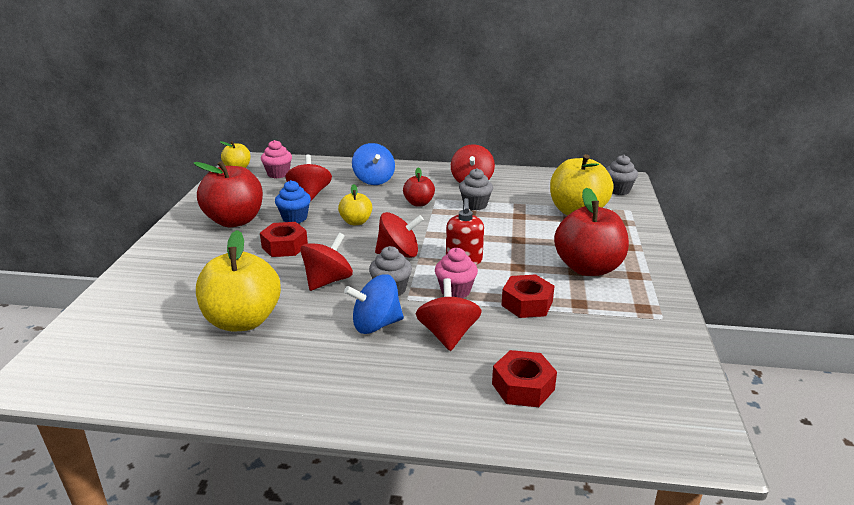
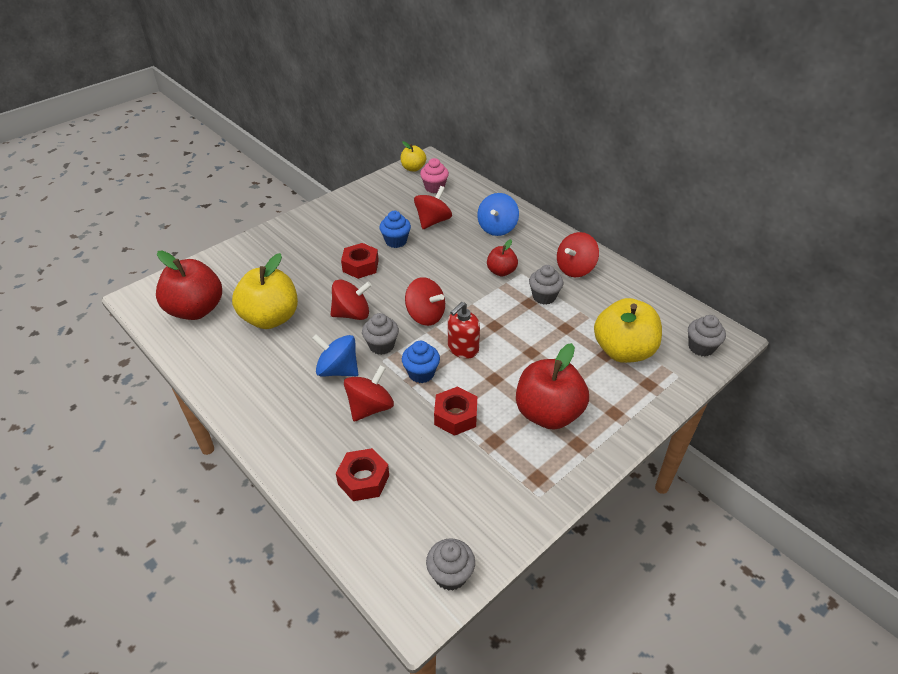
camera: 40 degrees right, 15 degrees up
(235, 221) = (356, 224): red apple -> red apple (196, 310)
(356, 222) = (432, 267): yellow apple -> none
(455, 291) = (421, 373): pink cupcake -> blue cupcake
(690, 404) = (450, 575): none -> grey cupcake

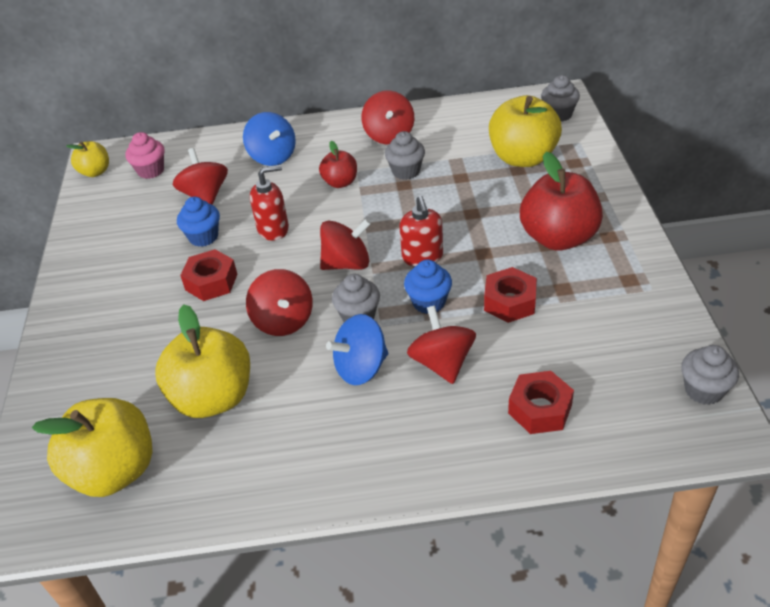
camera: 50 degrees left, 0 degrees up
(196, 310) = (114, 471): red apple -> yellow apple
(352, 314) = (283, 320): red spinning top -> red spinning top turned 135 degrees clockwise
(428, 266) = (273, 229): none -> red soap dispenser

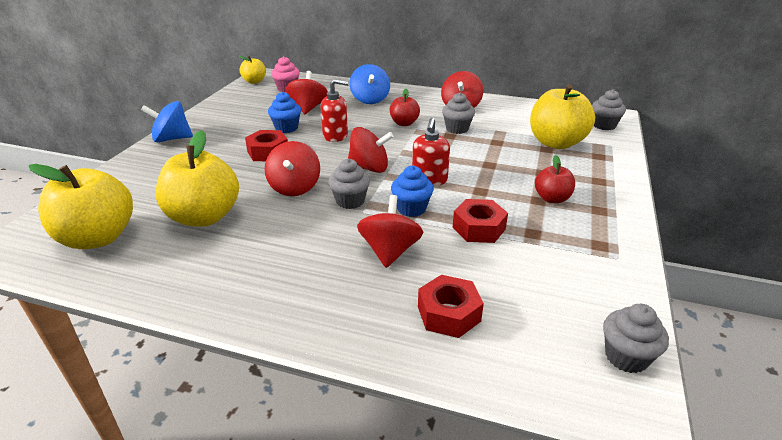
camera: 20 degrees right, 10 degrees down
(361, 368) = (324, 233): blue spinning top -> blue spinning top (172, 139)
(558, 238) = (552, 198): red apple -> red apple, size x0.53

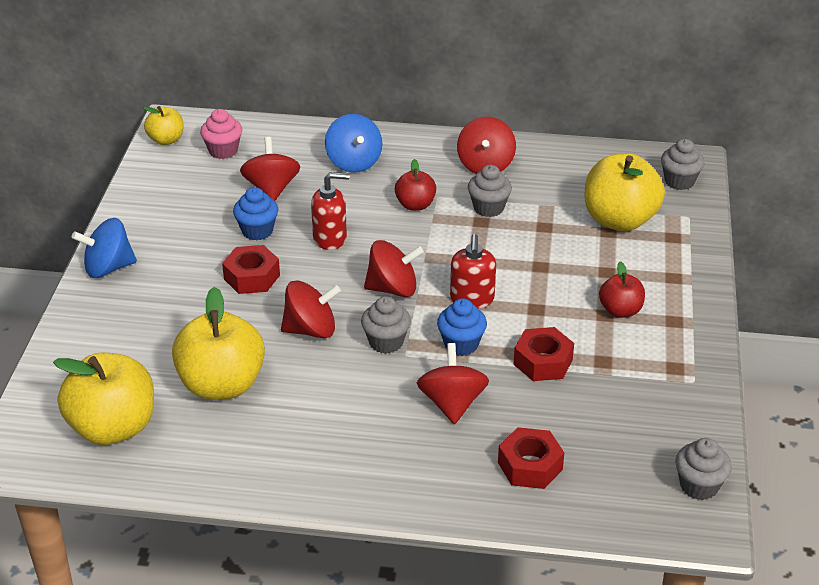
camera: 10 degrees left, 5 degrees up
(294, 187) = (311, 330): red spinning top -> red spinning top turned 90 degrees counterclockwise

